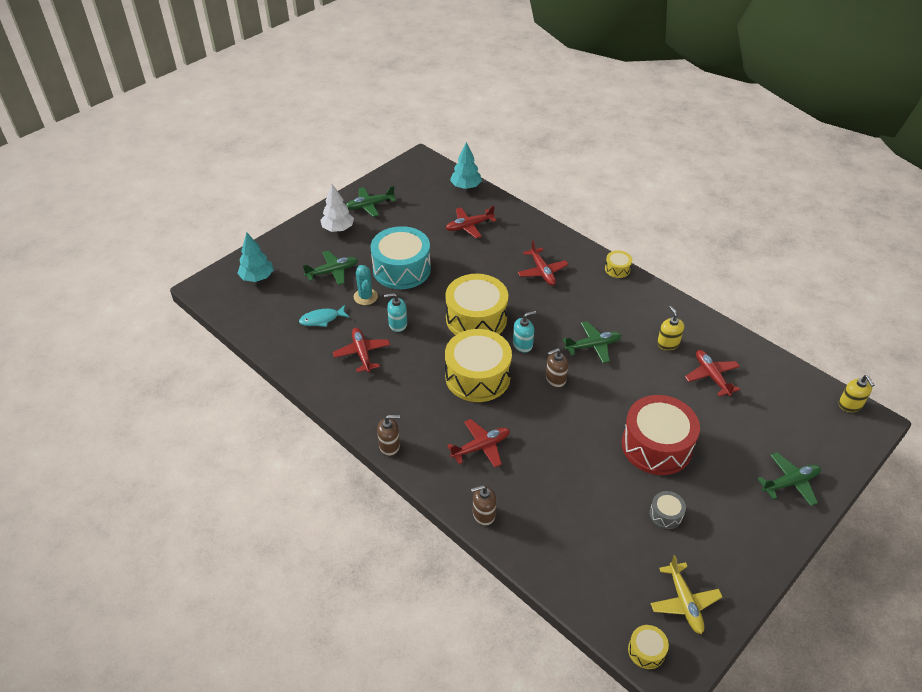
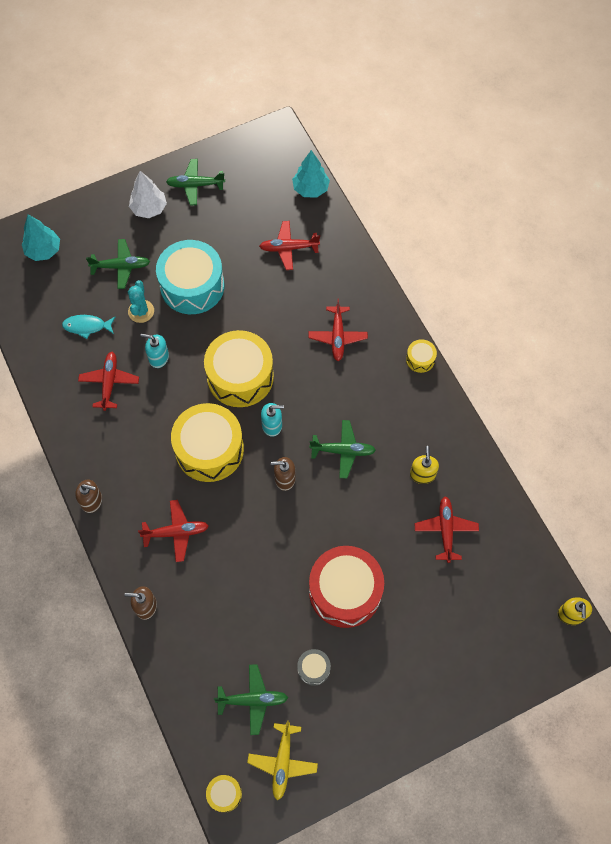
camera: 20 degrees right, 20 degrees up
(790, 482) = (454, 679): green plane -> green plane (253, 700)

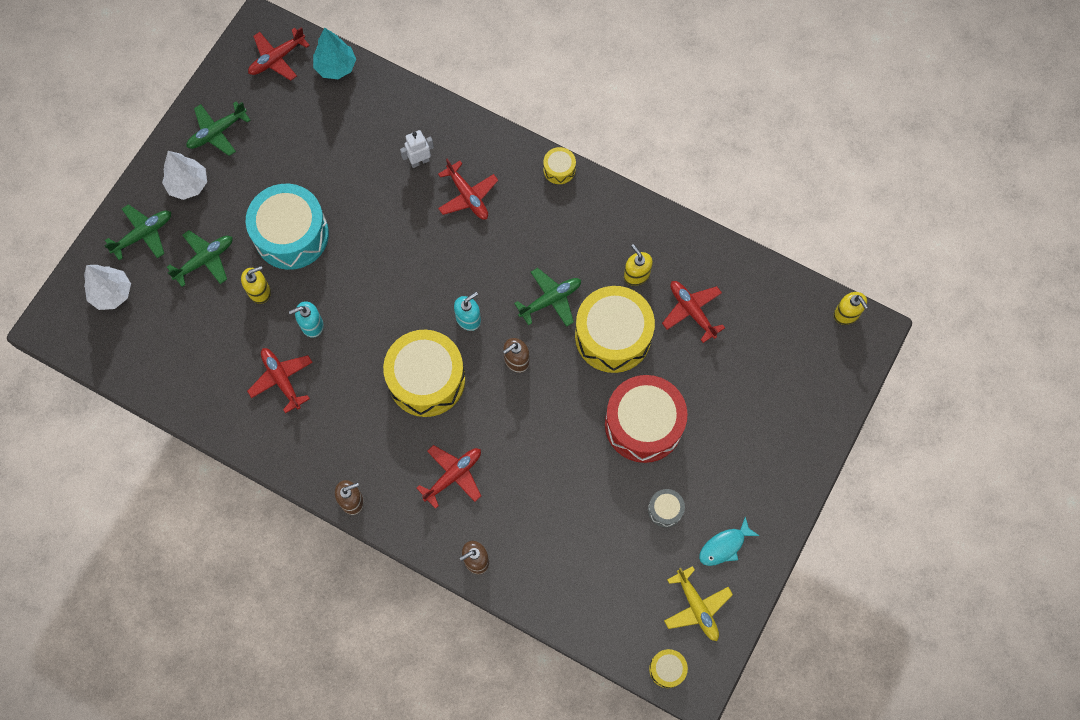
camera: 35 degrees left, 5 degrees up
(43, 250) = (112, 293): turquoise tree -> white tree
(87, 326) = (216, 340): turquoise fish -> turquoise fish (724, 546)
(141, 311) = (259, 291): turquoise cactus -> yellow soap dispenser
(240, 376) = (404, 292): yellow drum -> yellow drum (613, 336)
(253, 700) = (632, 573): green plane -> green plane (144, 234)
(288, 248) = (358, 139): red plane -> red plane (277, 59)
(321, 290) = (419, 161): none -> white robot

